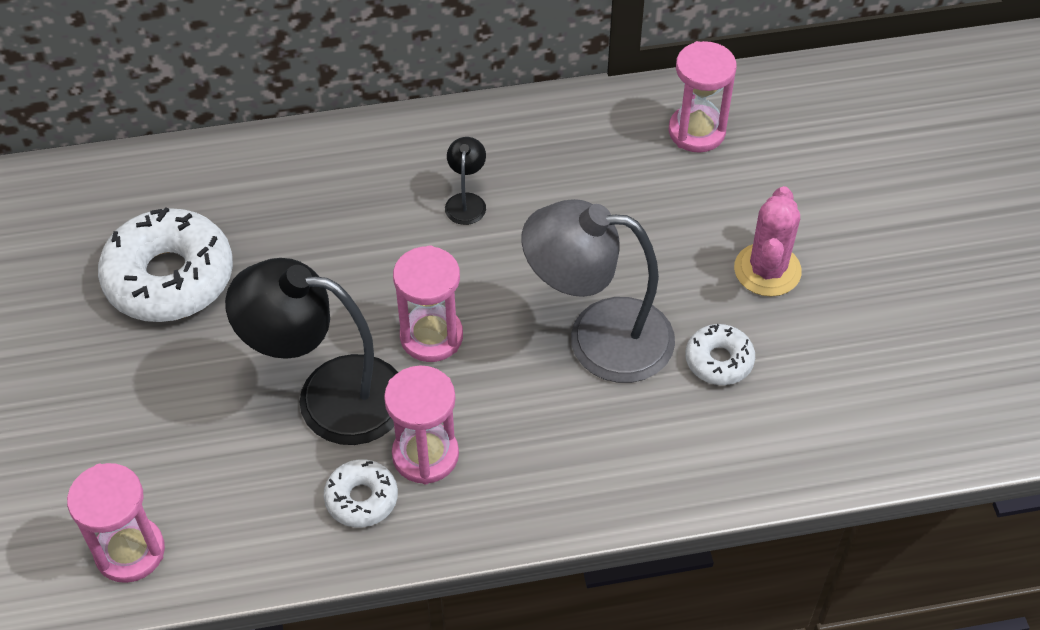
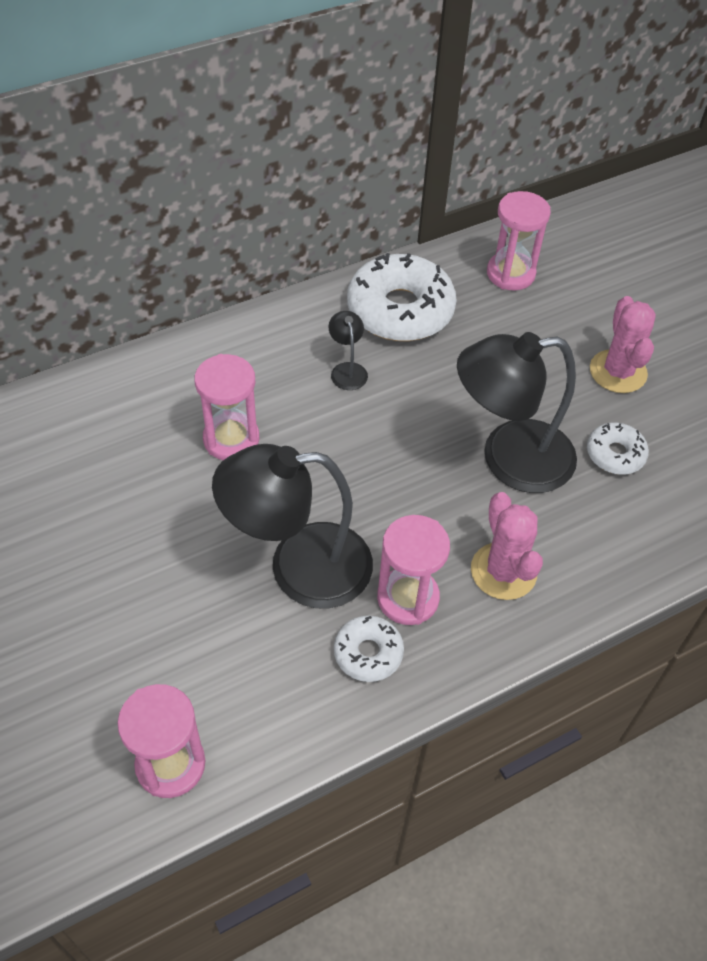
camera: 20 degrees left, 0 degrees up
(169, 278) = (107, 496): white donut -> white donut (400, 310)
(431, 336) = (367, 492): pink hourglass -> pink hourglass (231, 439)
(537, 454) = (503, 571): none -> pink cactus
(598, 337) = (509, 459): grey lamp -> black lamp

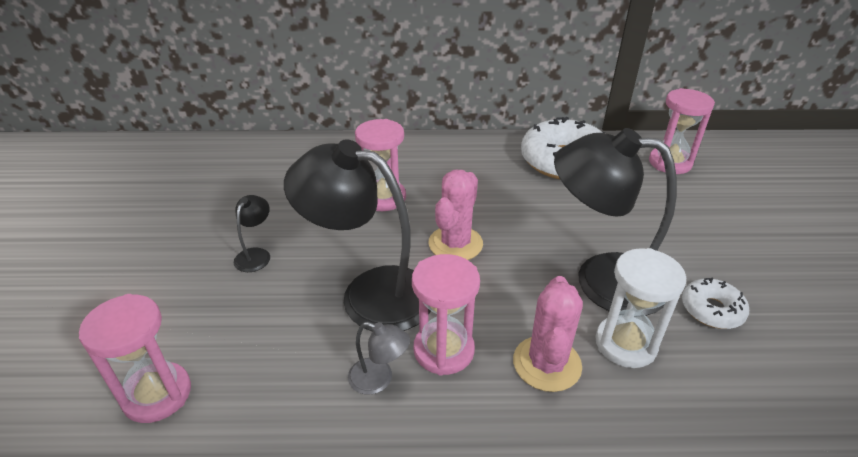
camera: 30 degrees right, 15 degrees down
(347, 370) = (499, 183): black lamp -> black lamp (256, 255)
(368, 653) = (379, 379): white donut -> grey lamp
(559, 522) = (625, 344): none -> white hourglass
(618, 372) = (742, 250): pink cactus -> pink cactus (455, 244)

